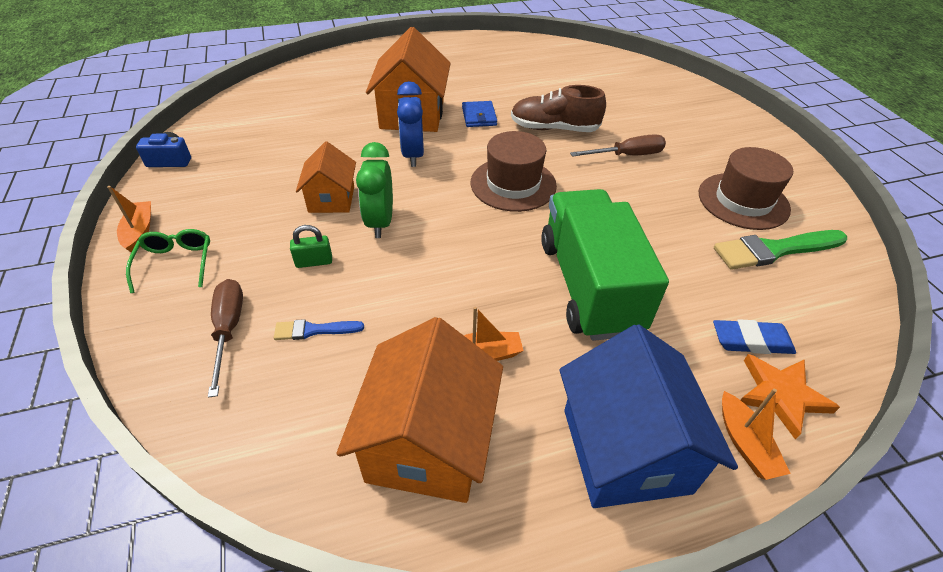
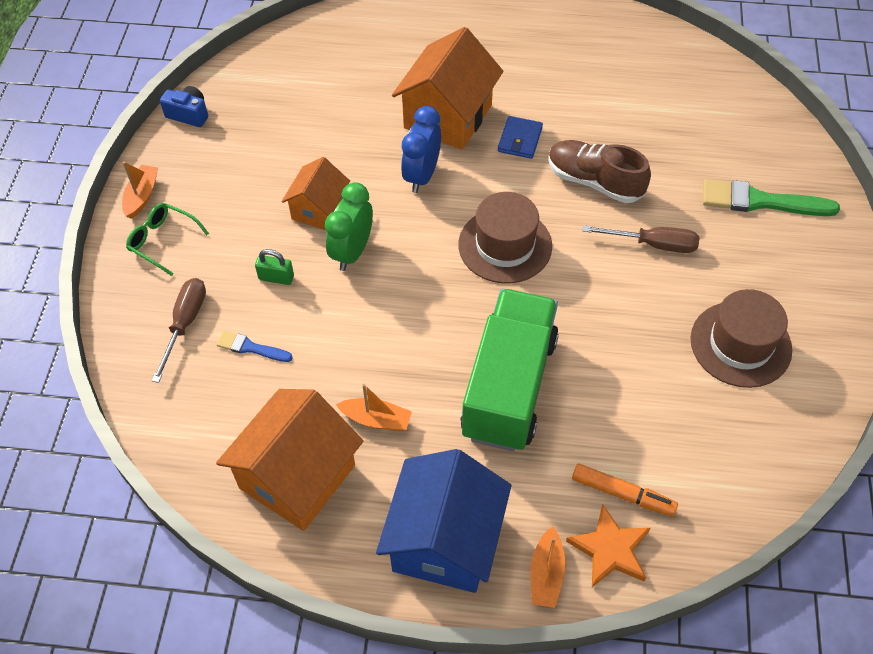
camera: 25 degrees right, 10 degrees up
(176, 263) = (163, 241): green glasses -> green glasses turned 75 degrees counterclockwise
(751, 341) = (622, 494): blue eraser -> orange marker
(774, 250) = (725, 412): green brush -> green brush (760, 201)

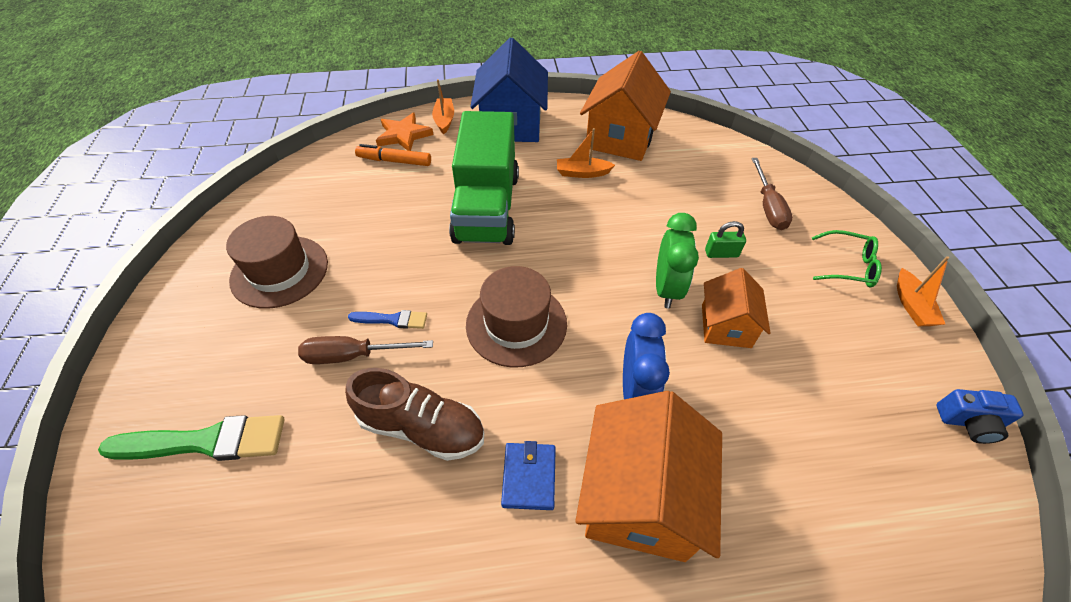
camera: 165 degrees right, 5 degrees down
(251, 348) = (703, 200): blue brush -> blue brush (392, 320)

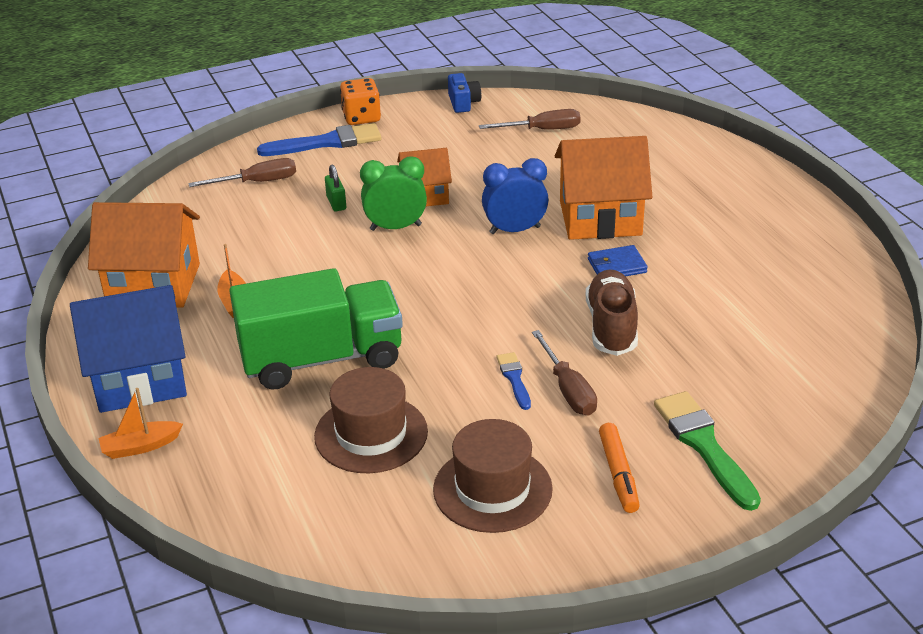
camera: 105 degrees left, 15 degrees down
(394, 161) = (253, 465): orange marker -> orange marker (618, 474)
(404, 135) = (188, 476): orange star -> none
(516, 324) = (479, 302): brown hat -> brown hat (371, 434)
(848, 266) = (327, 142): green glasses -> blue brush
(893, 504) = (542, 130): none -> brown screwdriver
(911, 305) = (361, 117): orange boat -> orange dice

